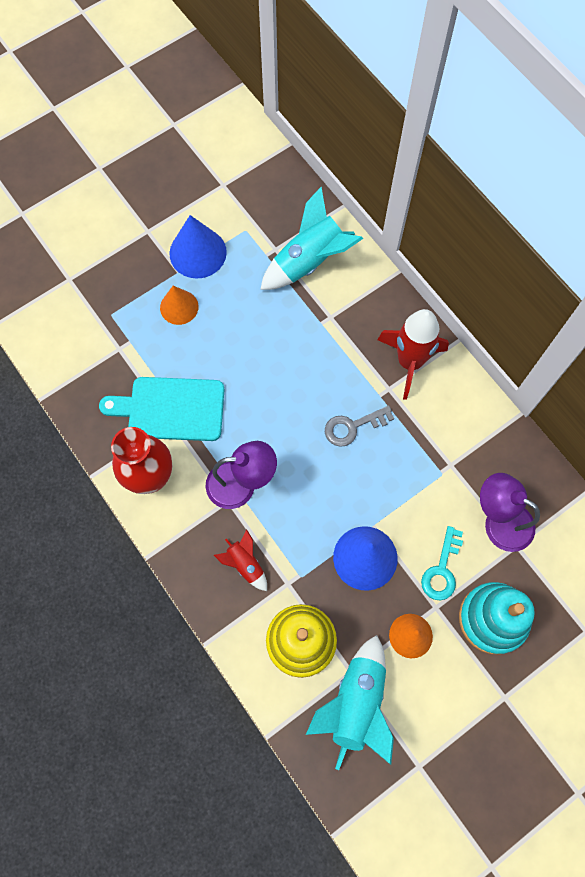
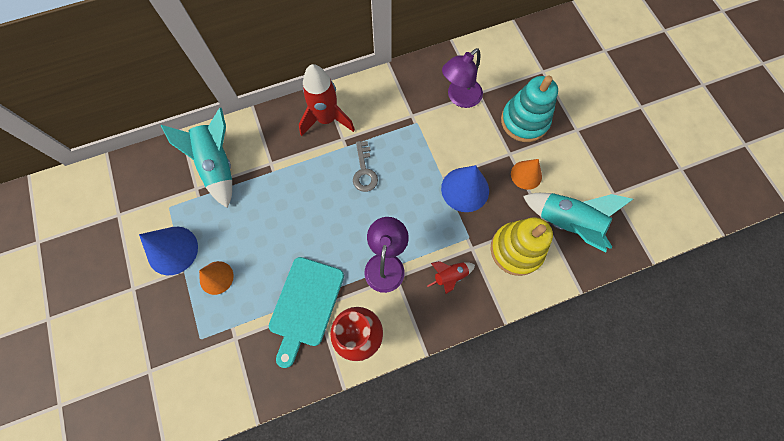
camera: 75 degrees left, 0 degrees up
(442, 569) = (484, 142): turquoise key -> none

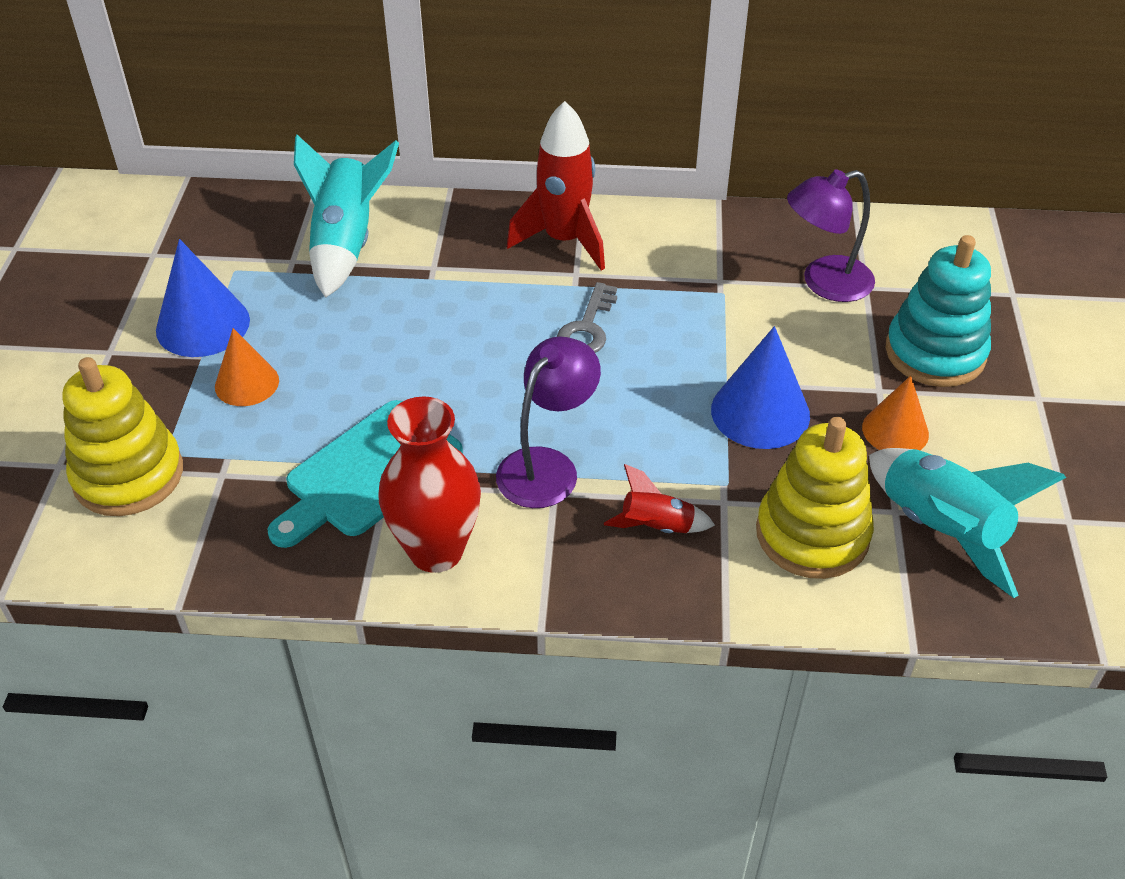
camera: 25 degrees right, 25 degrees down
(188, 360) = (128, 475): none -> yellow stacking toy

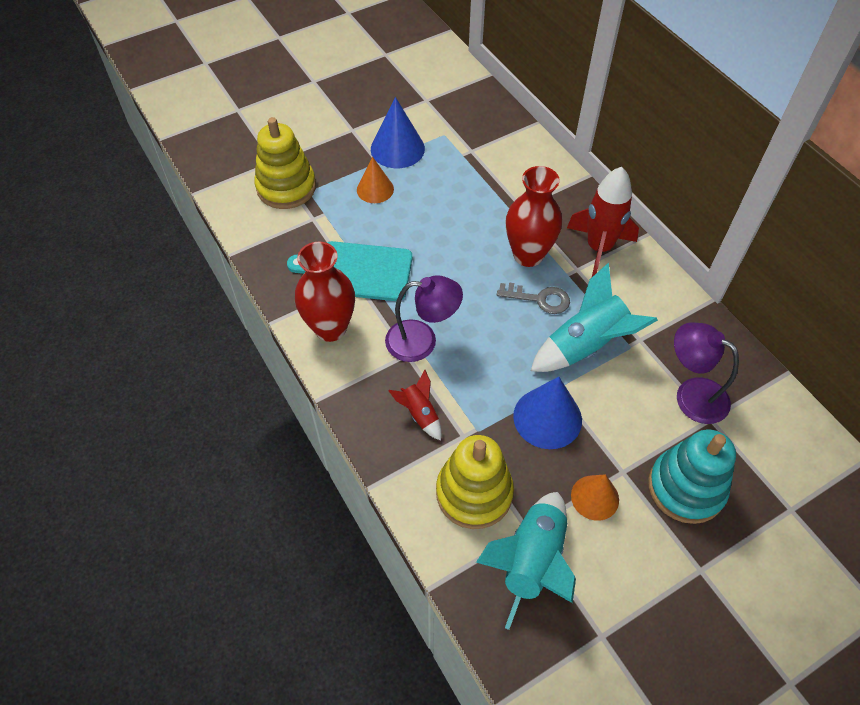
camera: 55 degrees right, 10 degrees up
(346, 244) = (503, 162): turquoise rocket -> turquoise rocket (585, 345)
(513, 301) = (528, 255): none -> red vase
(587, 327) = (539, 299): grey key -> grey key turned 150 degrees counterclockwise

